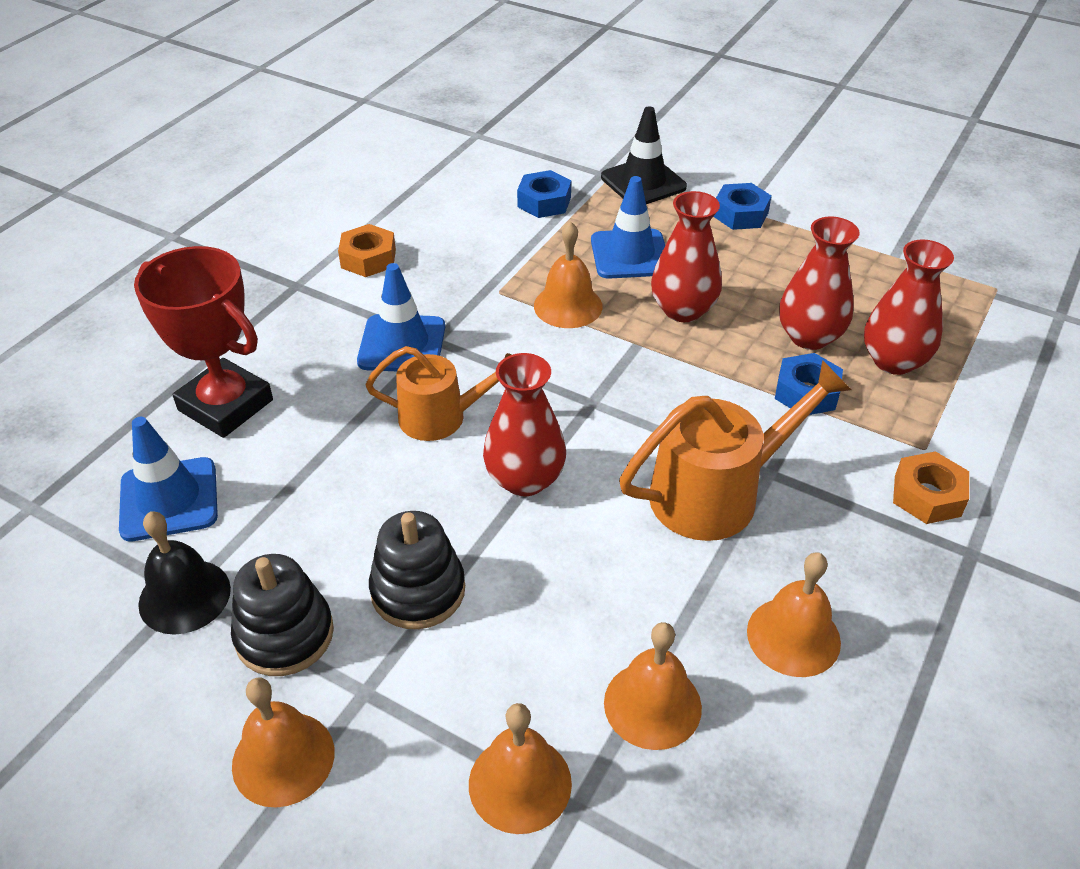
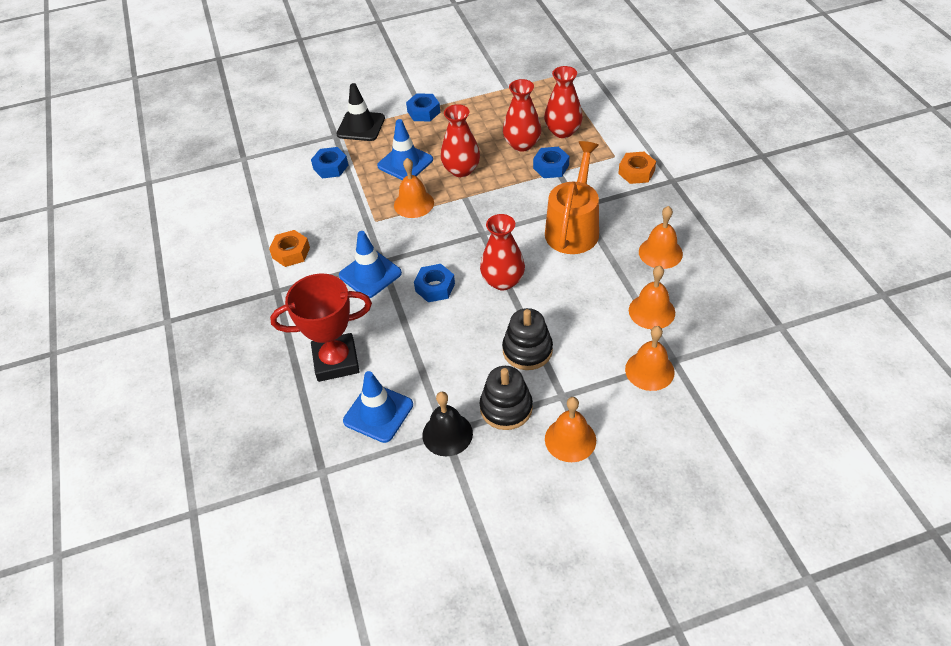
camera: 45 degrees left, 5 degrees up
(441, 417) = (435, 287): orange watering can -> blue nut

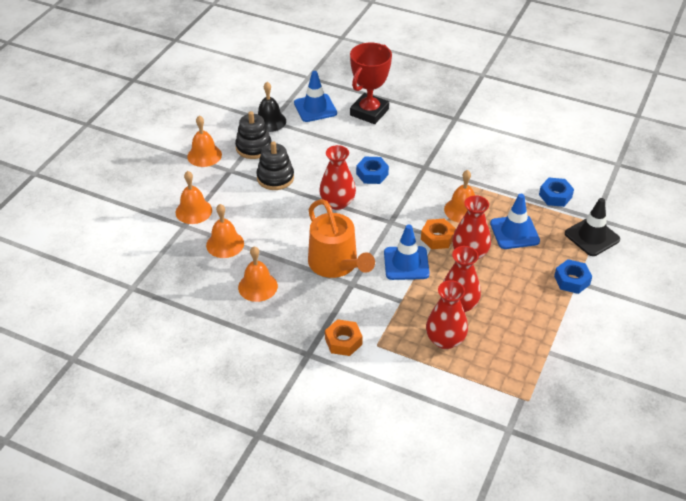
camera: 130 degrees right, 5 degrees down
(291, 252) = (482, 138): orange nut -> orange nut (437, 238)
(370, 274) = (419, 157): blue traffic cone -> blue traffic cone (406, 263)
(551, 167) = (411, 301): blue nut -> none

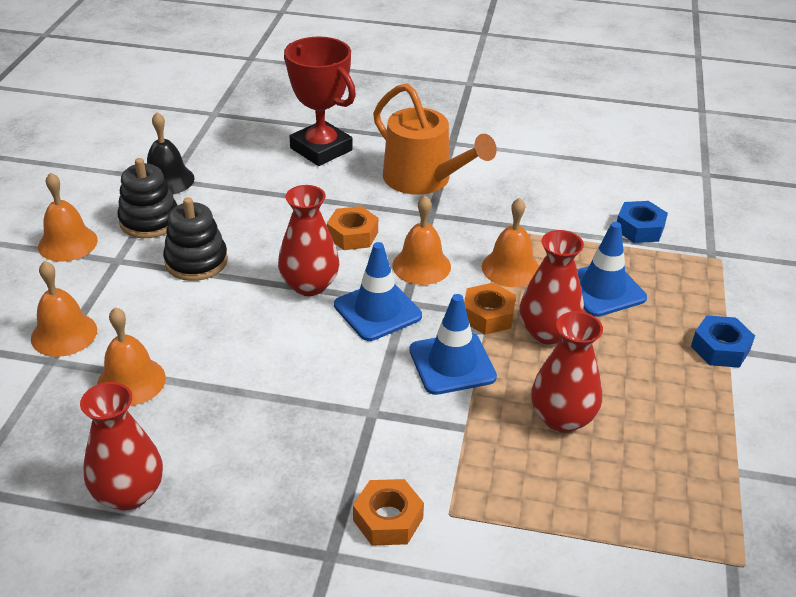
camera: 15 degrees left, 5 degrees down
(257, 286) = (206, 446): orange bell -> orange bell (421, 266)
(315, 108) = (236, 153): blue traffic cone -> blue traffic cone (377, 310)
(336, 264) = (335, 384): orange watering can -> orange watering can (423, 179)
(369, 112) = (321, 149): red trophy -> red trophy turned 60 degrees counterclockwise
(372, 174) = (352, 235): blue nut -> orange nut
(445, 340) = (563, 483): red vase -> red vase (129, 493)
(592, 236) = (718, 278): black traffic cone -> none

